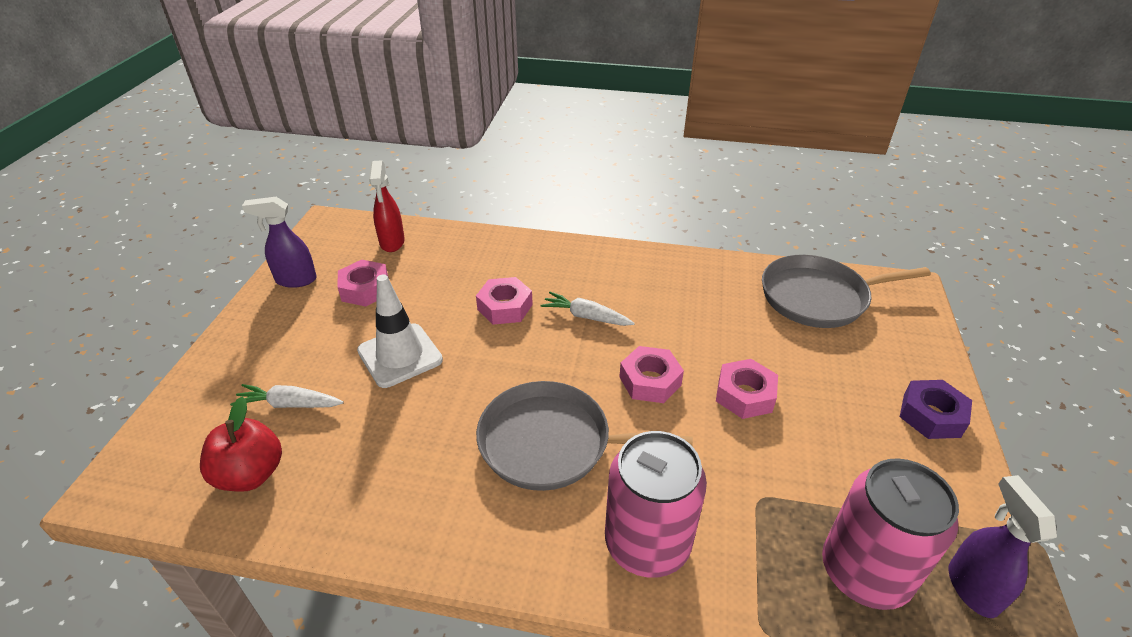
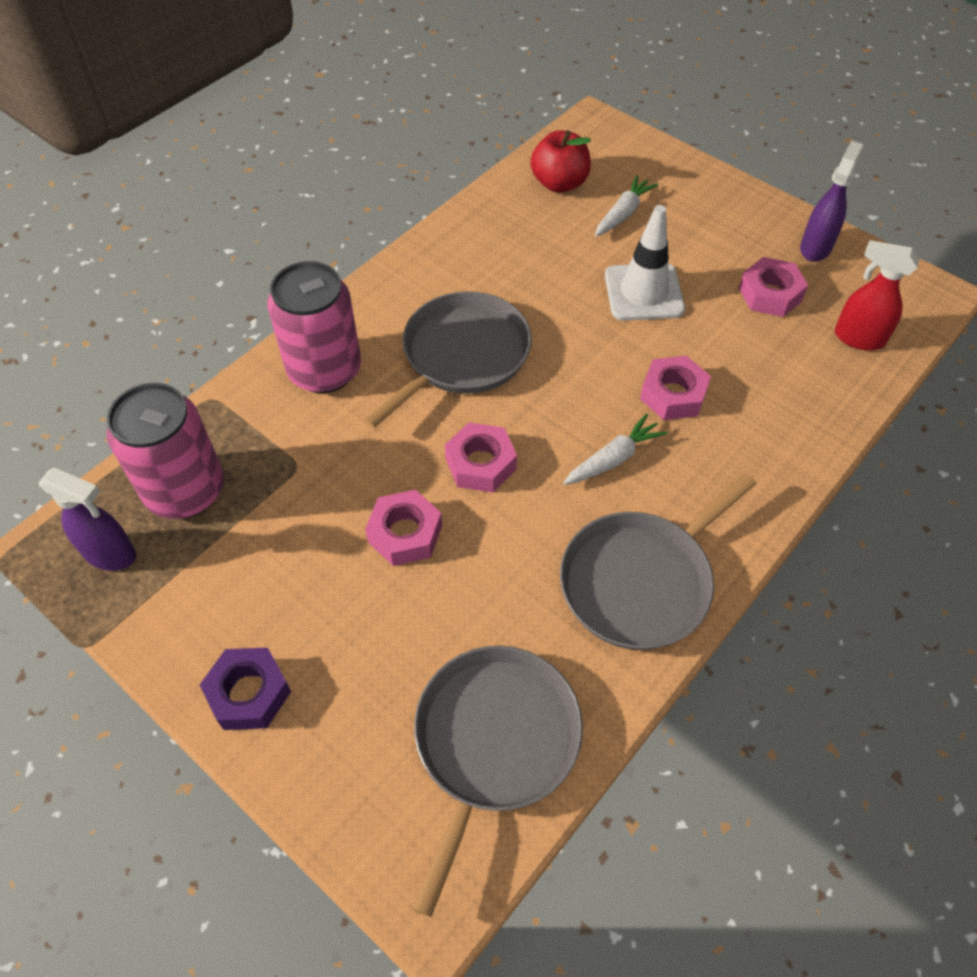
camera: 120 degrees right, 15 degrees up
(666, 277) = (641, 581): none -> grey pan

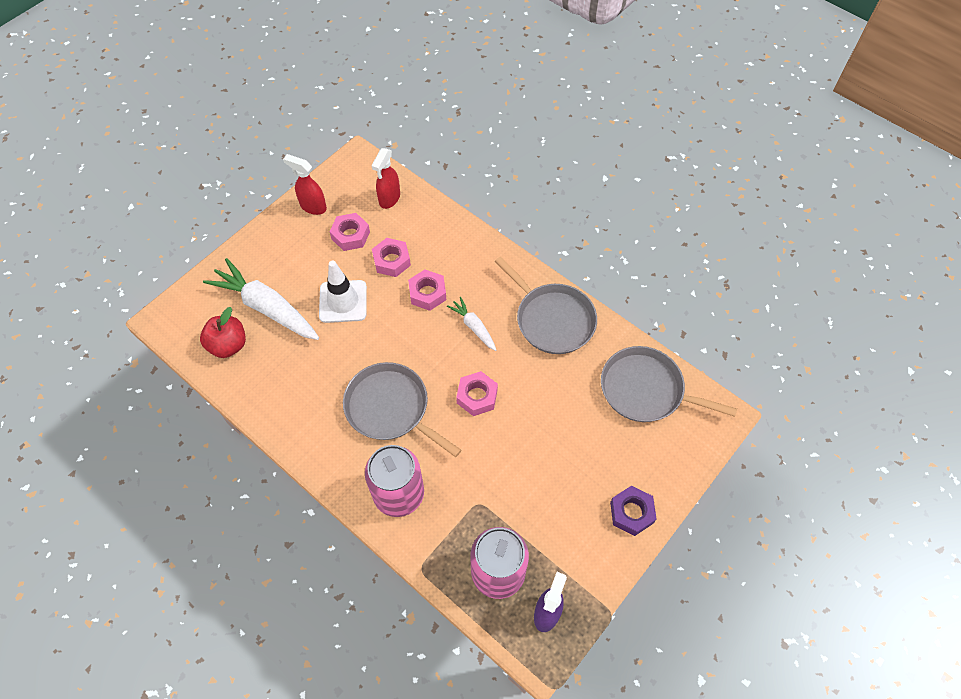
camera: 90 degrees left, 5 degrees up
(405, 533) = (527, 436): pink nut -> pink nut (391, 261)
(623, 214) = (267, 308): white carrot -> white carrot, size x1.97
(815, 247) = (313, 206): purple spray bottle -> red spray bottle

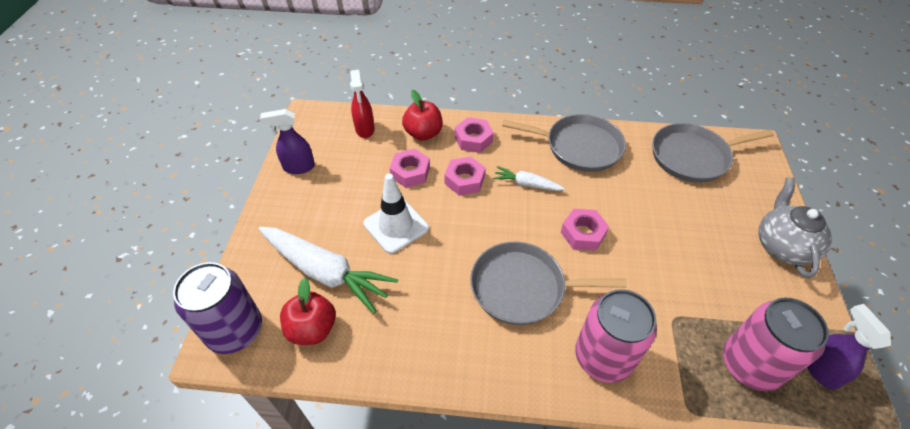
camera: 35 degrees left, 10 degrees down
(182, 315) = (235, 330): none -> purple can
(267, 308) = (325, 272): white carrot -> white carrot turned 150 degrees counterclockwise
(313, 206) = (298, 167): red spray bottle -> purple spray bottle
(350, 235) = (355, 172): pink nut -> pink nut (473, 139)
(432, 230) = (423, 133): none -> red apple
(631, 513) = (782, 246): purple nut -> grey teapot

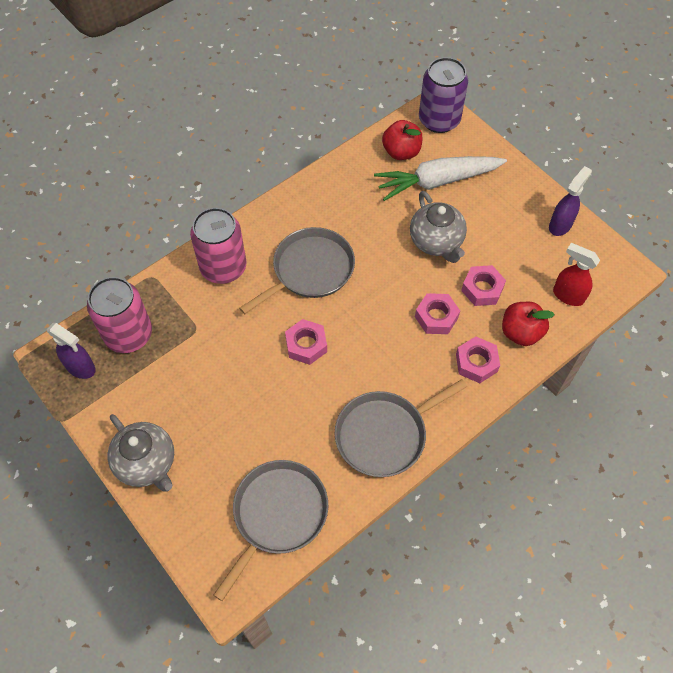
camera: 135 degrees right, 10 degrees up
(396, 226) = (436, 242): white traffic cone -> grey teapot
(527, 184) = (387, 354): white carrot -> none

